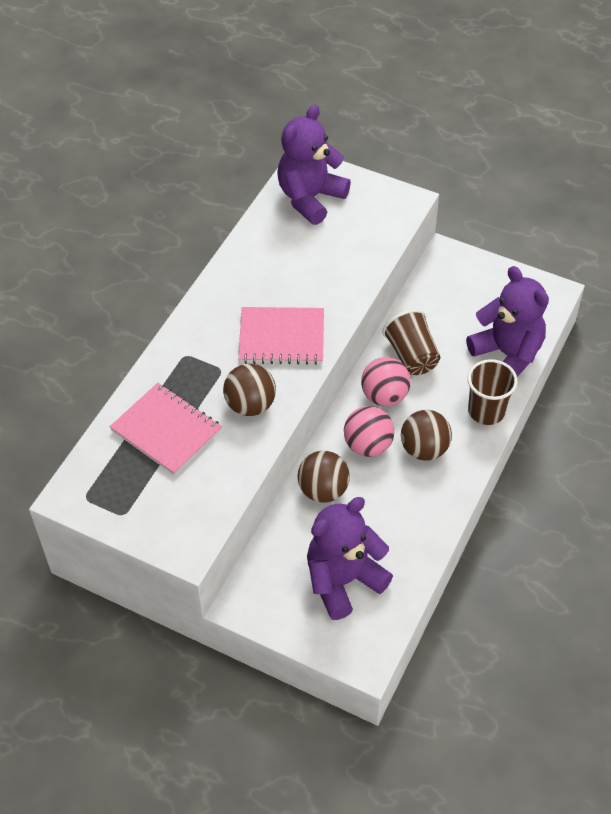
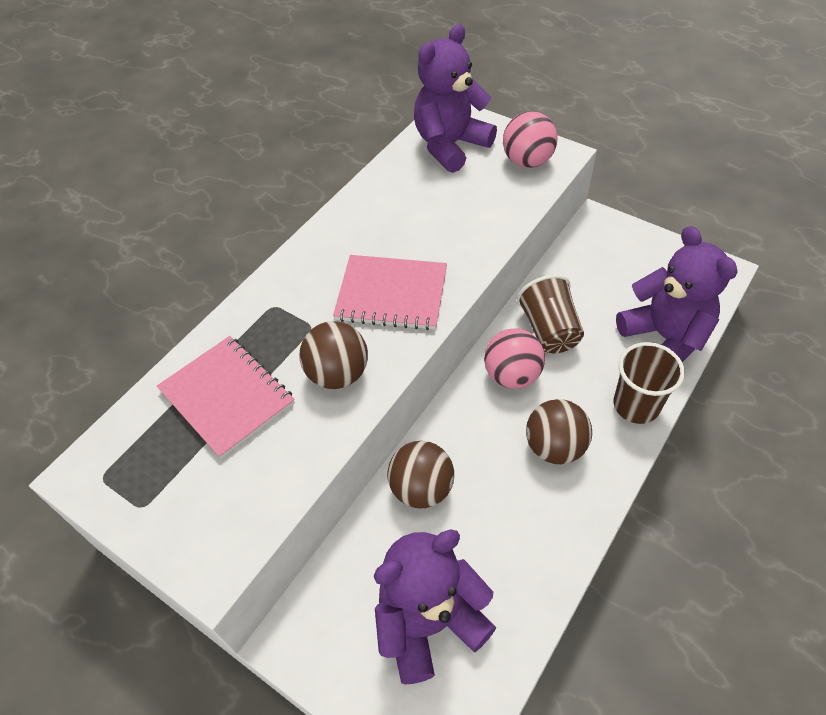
camera: 10 degrees right, 0 degrees up
(368, 445) = (485, 435): pink ball -> pink ball (527, 161)

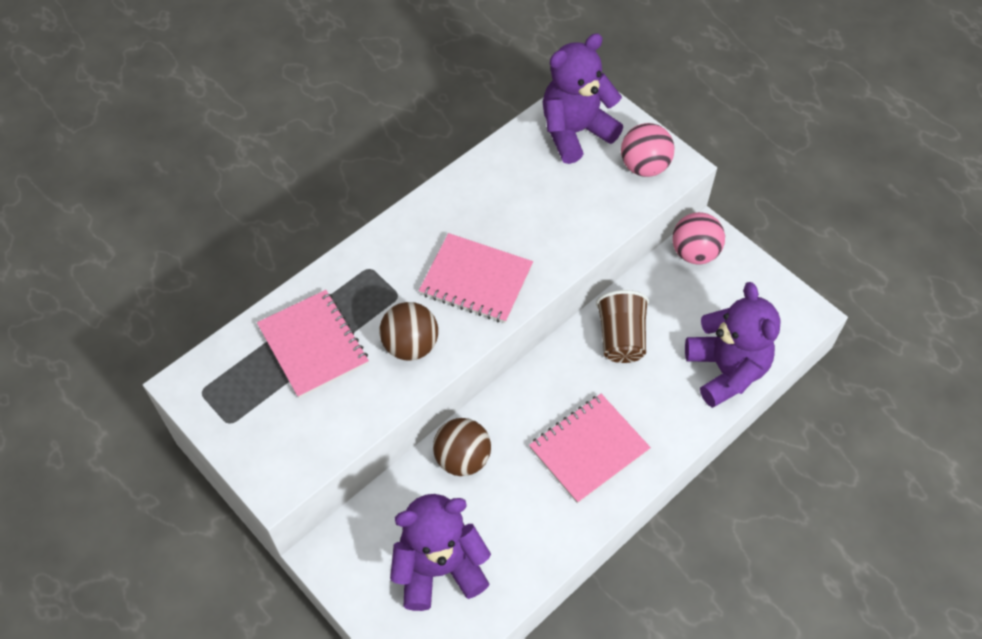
camera: 10 degrees right, 5 degrees up
(512, 375) = (572, 374): pink ball -> pink ball (694, 253)
(554, 447) = (588, 449): brown ball -> pink notebook
(636, 405) = (675, 428): brown cup -> none

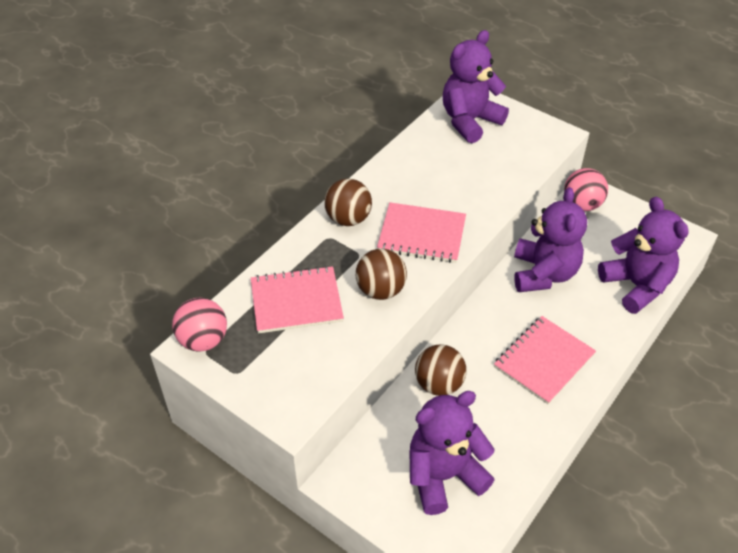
camera: 10 degrees left, 10 degrees down
(313, 345) = (296, 301): pink notebook -> pink notebook turned 60 degrees counterclockwise
(397, 246) = (348, 219): none -> brown ball
(621, 338) = (543, 274): brown cup -> purple teddy bear
(644, 166) = (532, 138): pink ball -> pink ball (203, 340)

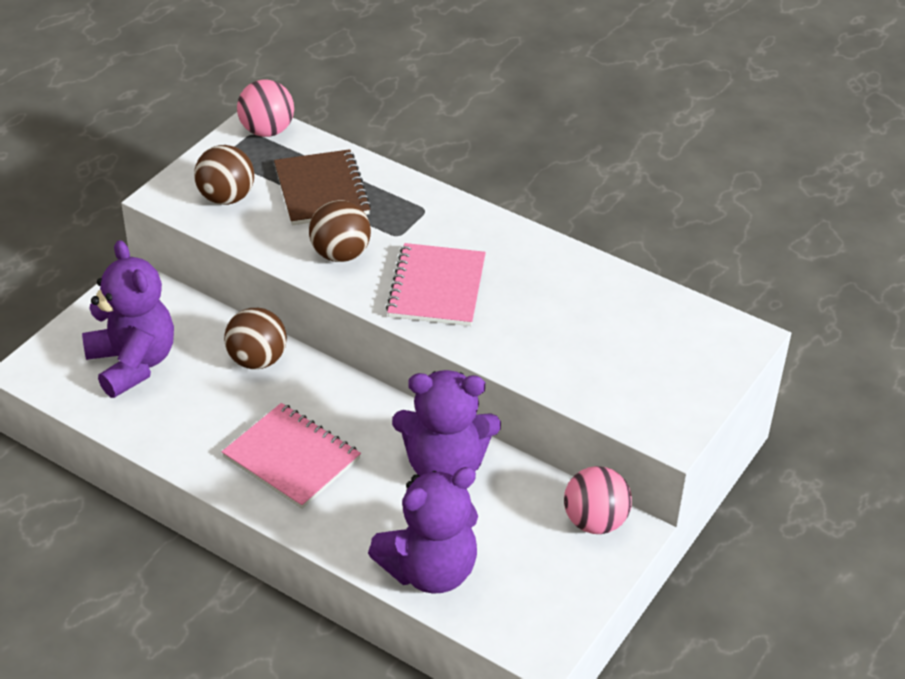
camera: 85 degrees right, 5 degrees down
(296, 301) = (322, 190): pink notebook -> brown notebook
(348, 219) = (459, 224): brown ball -> brown ball (226, 197)
(470, 121) = (680, 336): purple teddy bear -> none

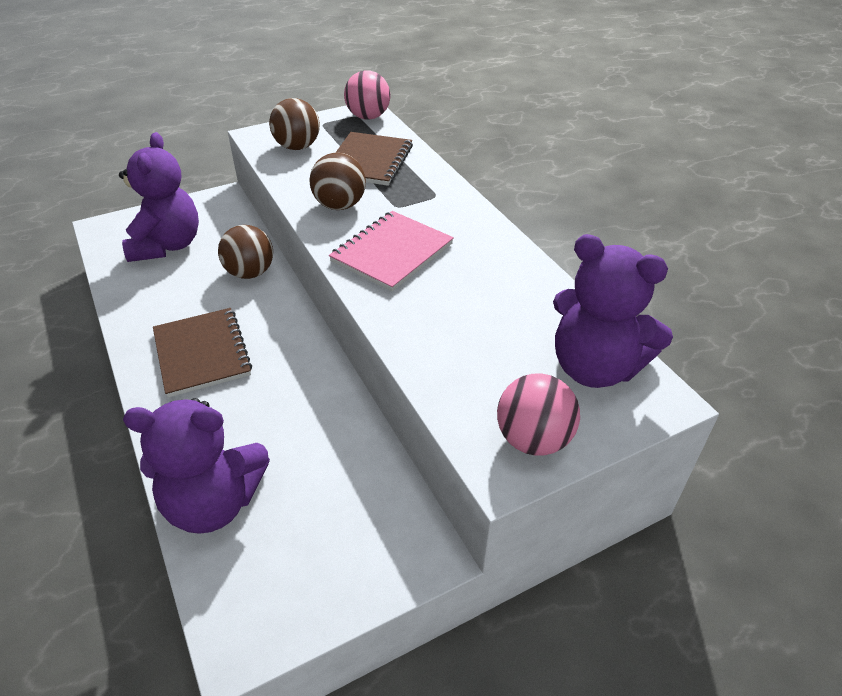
camera: 30 degrees right, 0 degrees up
(292, 458) = (202, 353): pink notebook -> brown notebook
(445, 467) = (312, 412): purple teddy bear -> purple teddy bear (594, 367)
(595, 521) = (403, 526): pink ball -> pink ball (533, 439)

